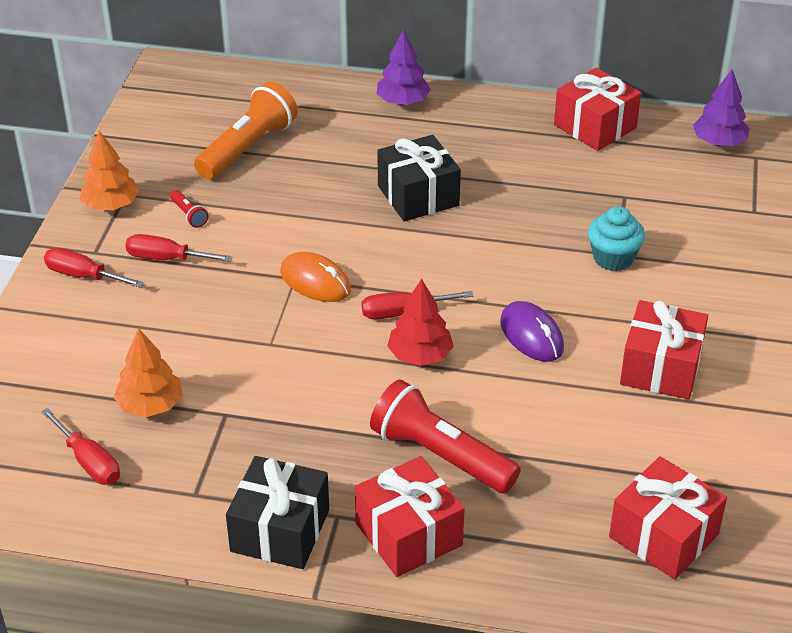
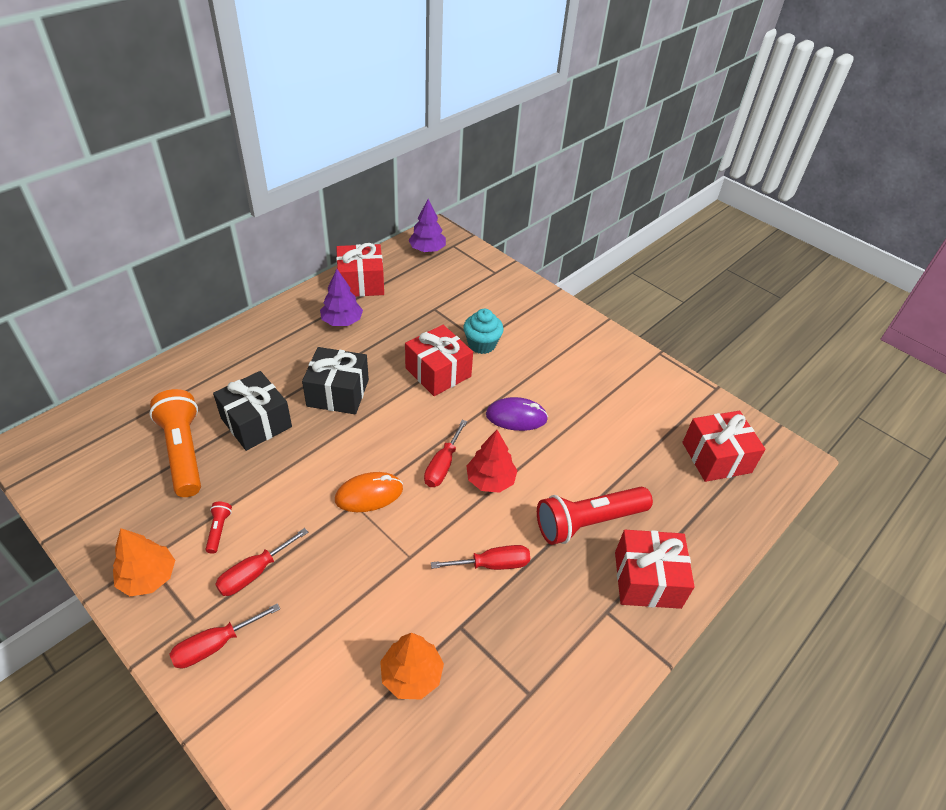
camera: 60 degrees left, 5 degrees up
(89, 462) = (442, 758): red screwdriver -> red screwdriver (492, 564)
(189, 215) = (219, 530): red flashlight -> red flashlight turned 90 degrees counterclockwise
(280, 530) = (600, 655): black gift -> black gift (256, 422)
(403, 102) = (236, 345): purple tree -> purple tree (342, 321)
(661, 368) = (587, 380): red gift -> red gift (438, 372)

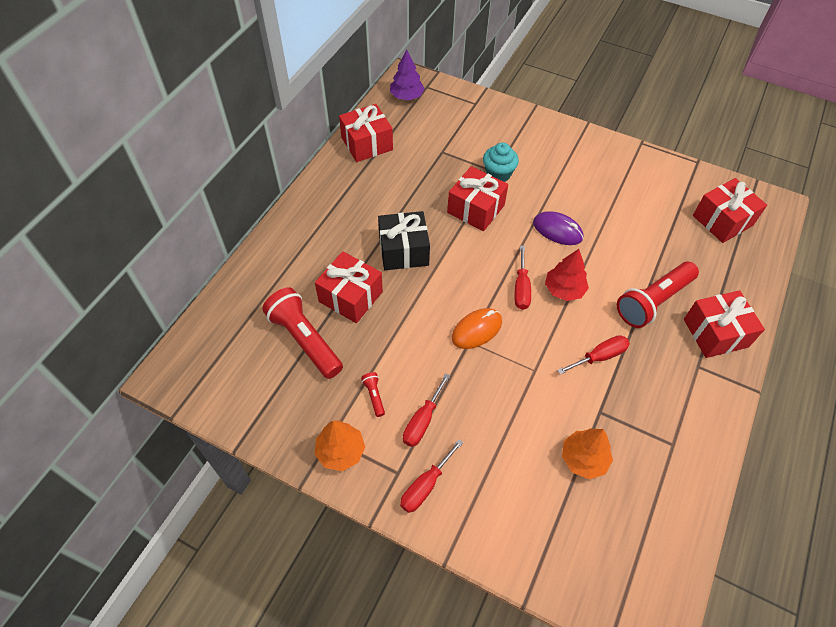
camera: 15 degrees left, 10 degrees up
(183, 452) = (305, 340): orange flashlight -> red flashlight
(256, 422) = (350, 296): black gift -> red gift
(342, 321) = (370, 184): purple tree -> none
(516, 417) = (557, 230): purple mouse -> purple mouse turned 45 degrees clockwise

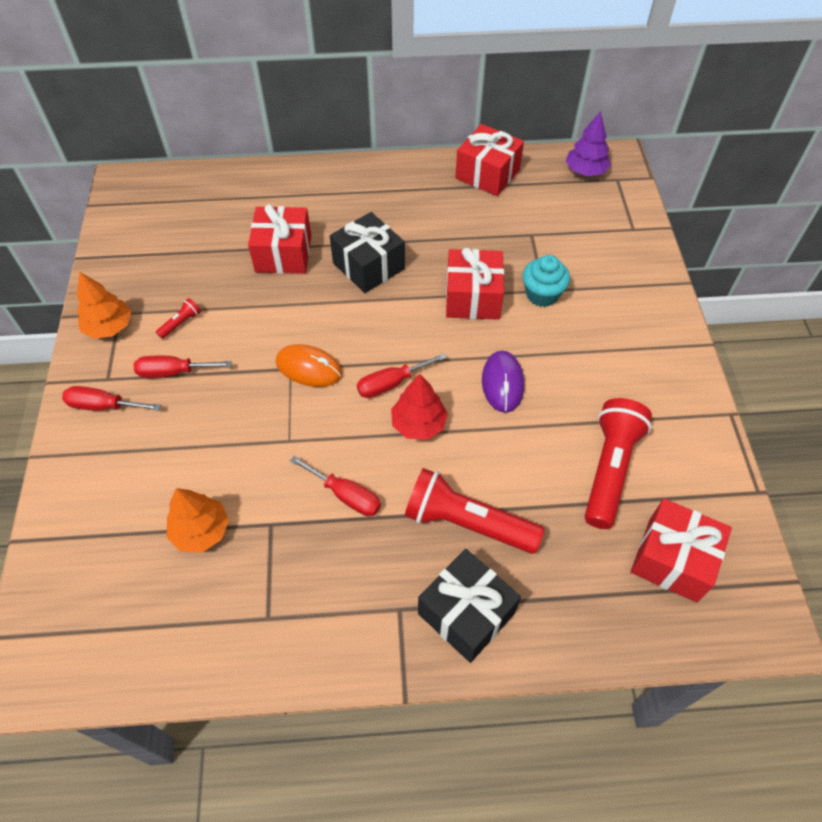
camera: 60 degrees right, 0 degrees up
(305, 340) = (213, 246): red flashlight -> red flashlight (609, 469)
(715, 333) = (466, 613): red gift -> black gift

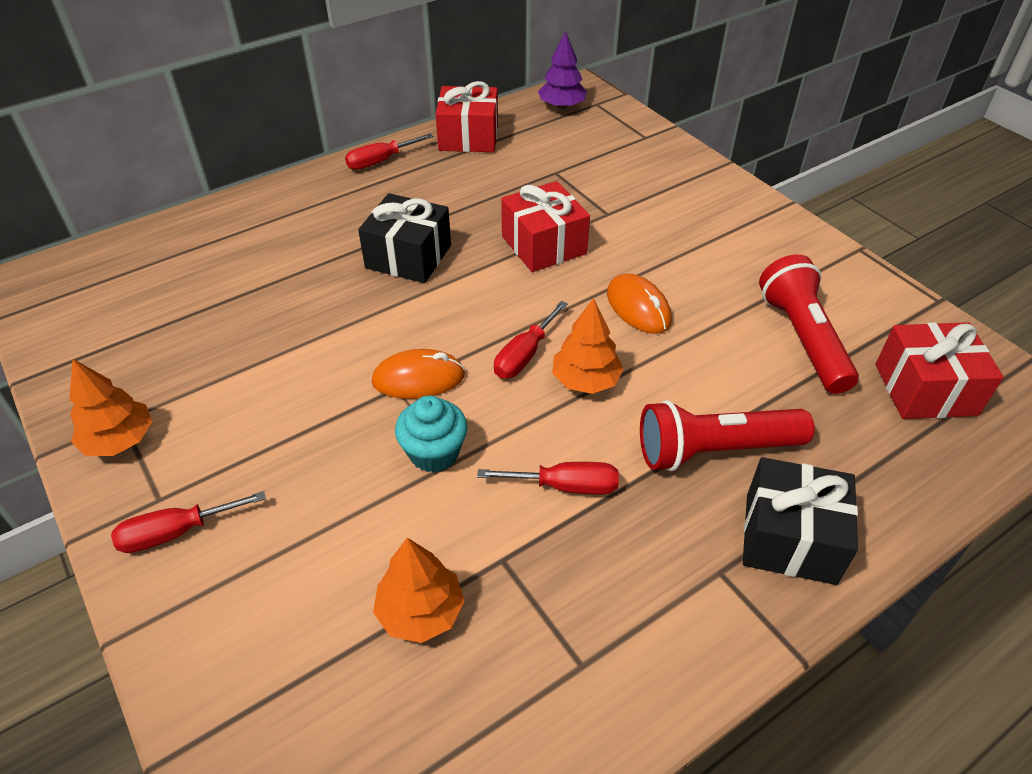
camera: 30 degrees left, 10 degrees down
(173, 372) = (248, 453): red screwdriver -> red screwdriver (380, 161)
(181, 323) = (219, 397): red flashlight -> none
(283, 254) = (298, 280): red gift -> none
(418, 424) = (585, 380): red tree -> orange tree
(502, 383) = (638, 307): purple mouse -> orange mouse
(542, 294) = (609, 218): turquoise cupcake -> turquoise cupcake (434, 453)

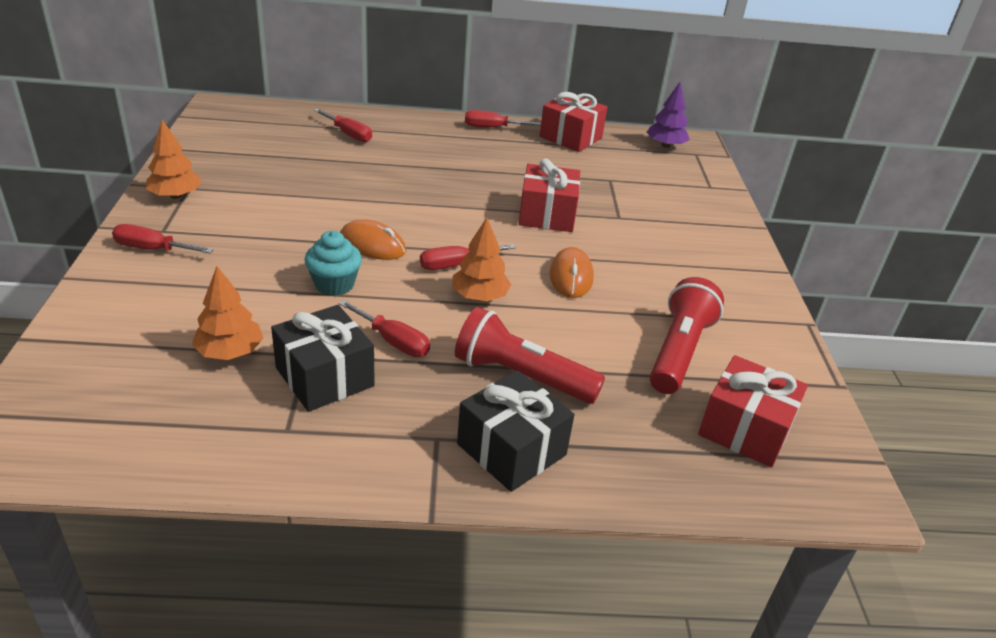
camera: 30 degrees right, 10 degrees down
(236, 244) = (348, 134): none -> red screwdriver
(408, 257) = (446, 183): black gift -> black gift (324, 377)

